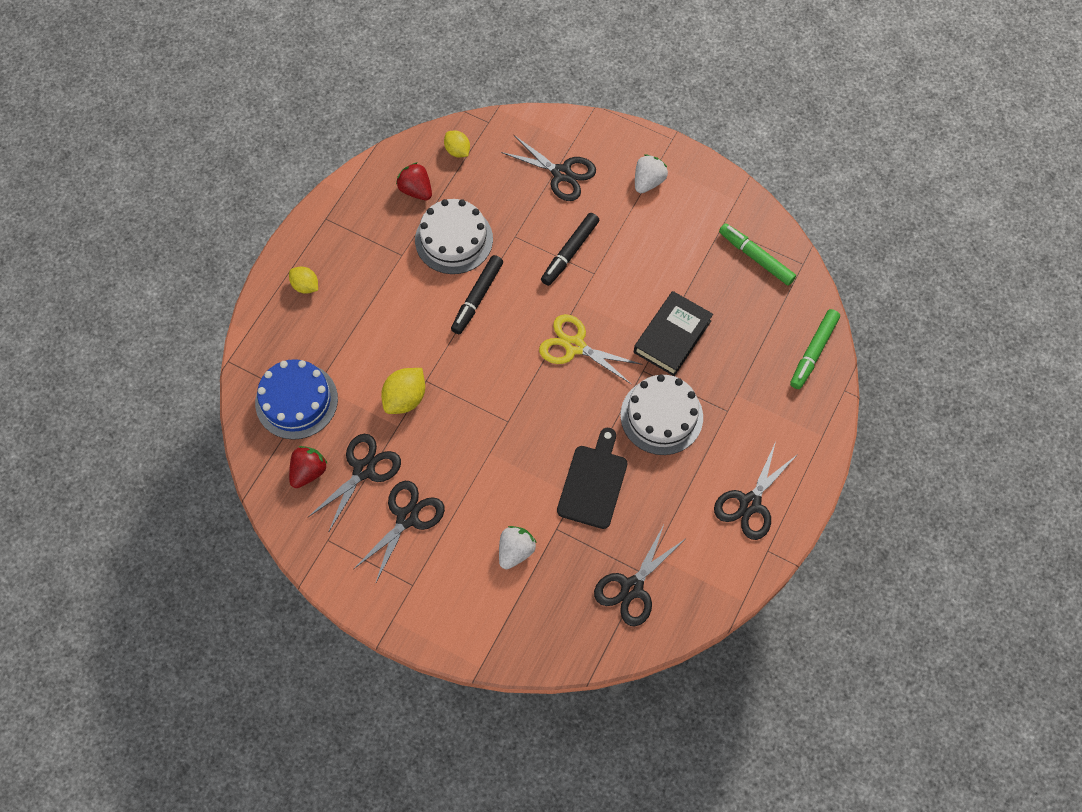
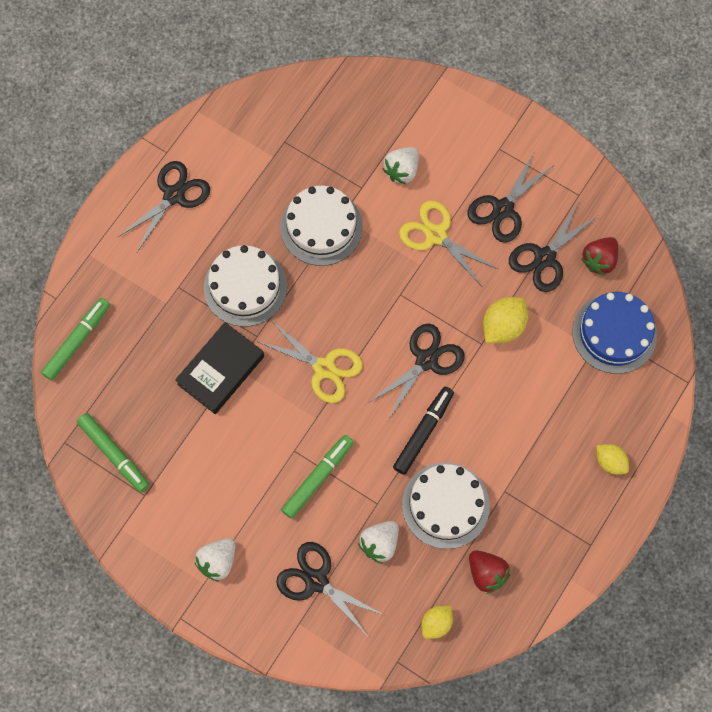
camera: 175 degrees left, 5 degrees up
(457, 151) = (436, 623): yellow lemon -> yellow lemon turned 75 degrees clockwise
(475, 484) = (436, 235): none -> yellow scissors
(510, 205) = (379, 543): none -> white strawberry
(569, 252) = (318, 478): black marker -> green marker
(593, 482) = (321, 227): black cutting board -> white cake
(632, 587) = (297, 130): black scissors -> black scissors (426, 360)

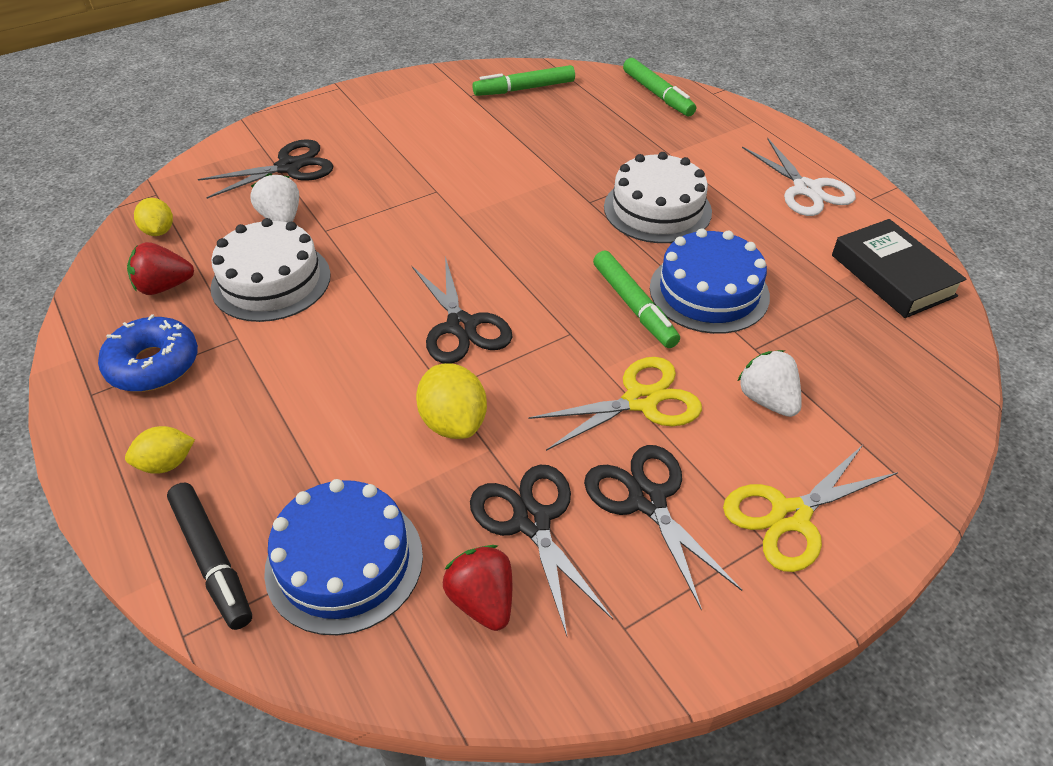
camera: 115 degrees right, 25 degrees down
(174, 195) = (806, 189): black scissors -> white scissors
(217, 561) = (369, 117): white strawberry -> none
(221, 370) = (565, 167): black book -> black book (892, 275)
(318, 478) = (392, 198): green marker -> green marker (633, 306)
(321, 227) = (709, 292): white cake -> blue cake
(324, 368) = (514, 238): yellow scissors -> yellow scissors (790, 516)
(423, 432) = (372, 292): black marker -> black marker (212, 560)
(551, 526) = (153, 364): none -> blue donut

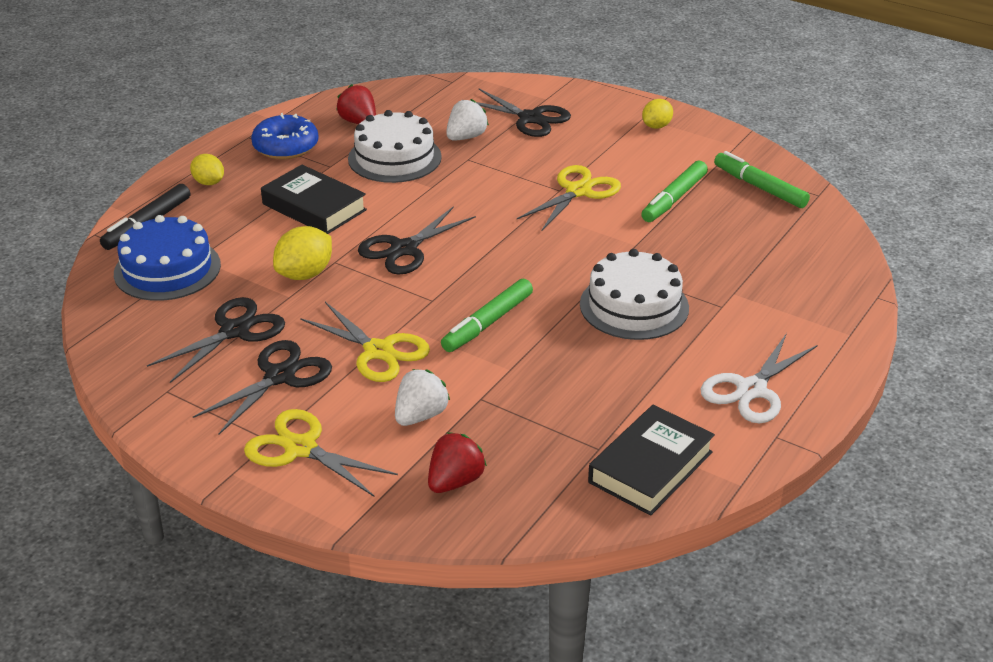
camera: 65 degrees right, 10 degrees down
(159, 231) = (413, 98): yellow lemon -> yellow lemon (656, 126)
(316, 376) = (314, 207): none -> black book
(449, 181) = (578, 191): none -> yellow scissors
(482, 600) = (162, 328): red strawberry -> red strawberry (455, 481)
(657, 94) = (834, 263): green marker -> green marker (674, 199)
(709, 292) = (537, 359): blue cake -> none

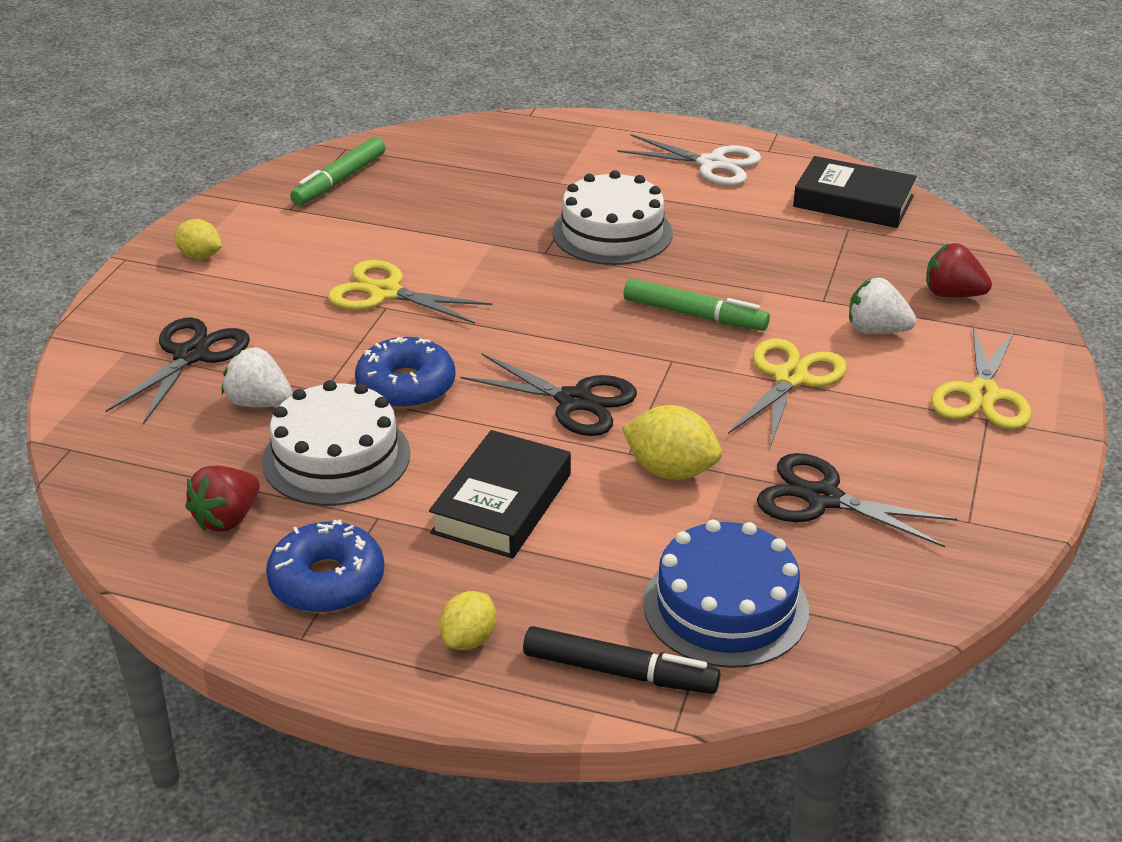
camera: 105 degrees left, 0 degrees up
(280, 376) = (882, 438): black scissors -> none
(456, 188) = (406, 386): none -> blue donut
(674, 199) = (382, 229): green marker -> none

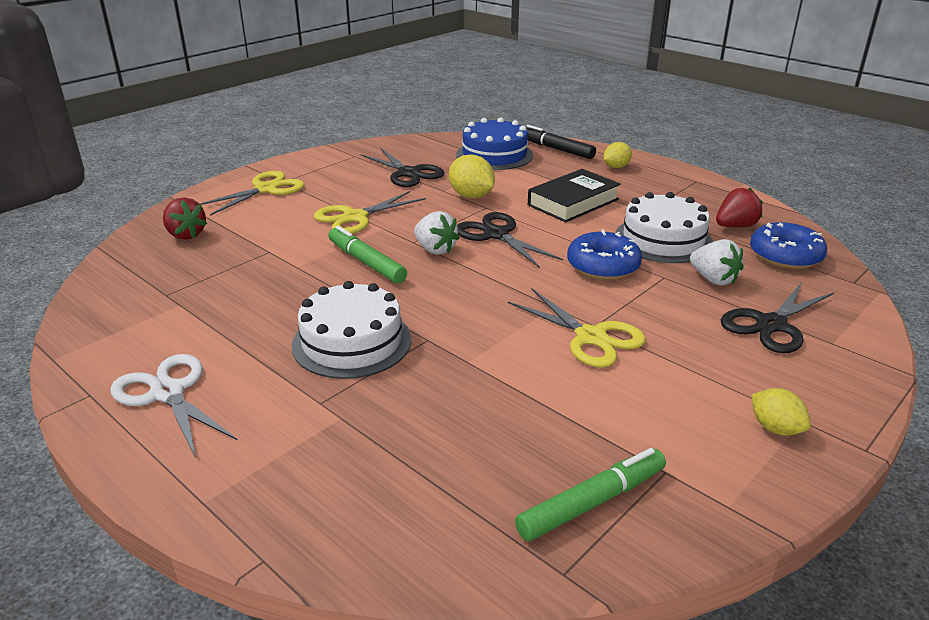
camera: 155 degrees left, 5 degrees down
(327, 581) = (680, 194): blue donut -> blue donut (785, 256)
(853, 201) = (120, 315): black book -> none
(876, 330) = (267, 228): white strawberry -> white strawberry (435, 249)

